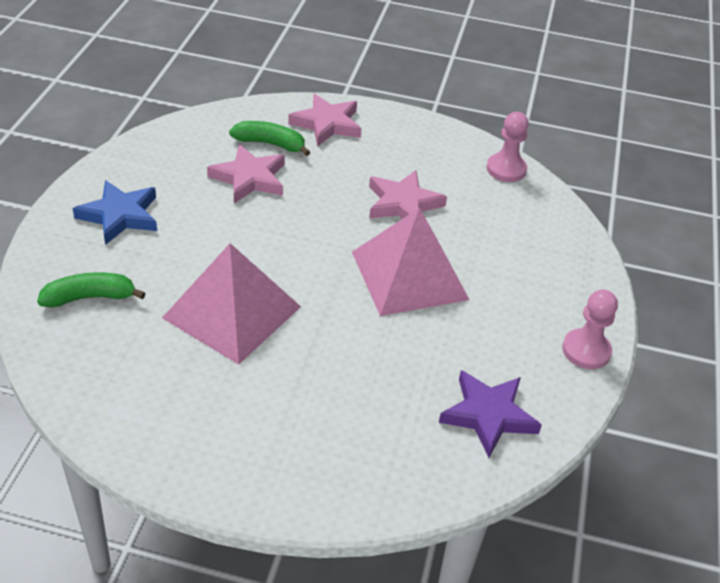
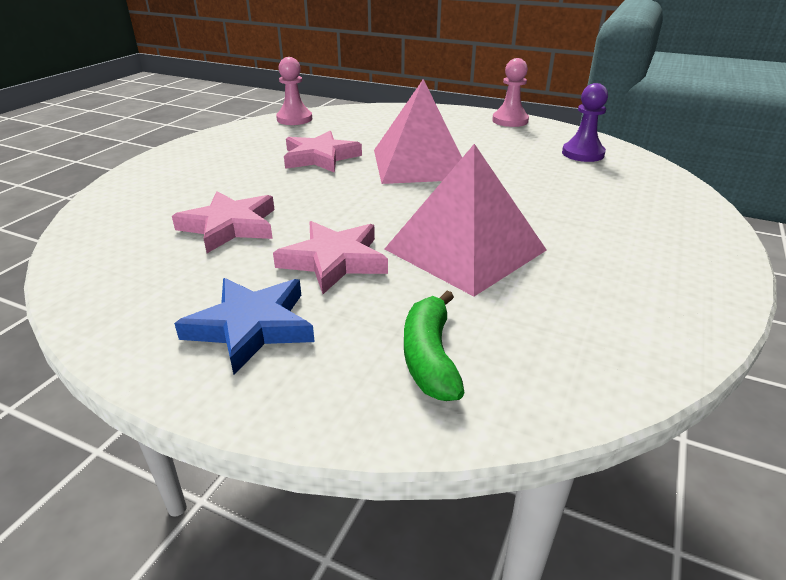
camera: 75 degrees left, 10 degrees down
(270, 144) = (172, 210): green banana -> none
(327, 124) = (162, 178): pink star -> pink star (334, 261)
(488, 415) = (583, 154): purple star -> purple pawn

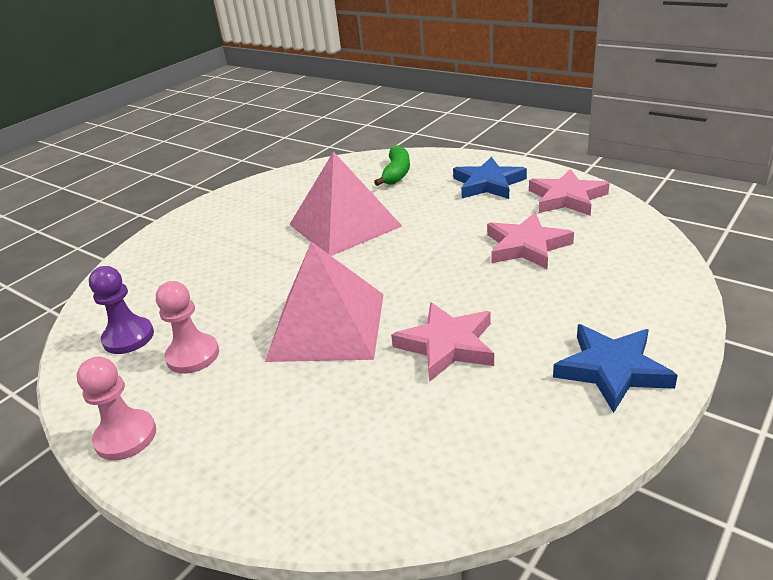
camera: 165 degrees left, 0 degrees up
(207, 150) = (612, 370): none -> blue star
(294, 119) = (494, 476): pink pawn -> pink pawn (193, 355)
(334, 261) = (439, 218): pink star -> pink star (566, 198)

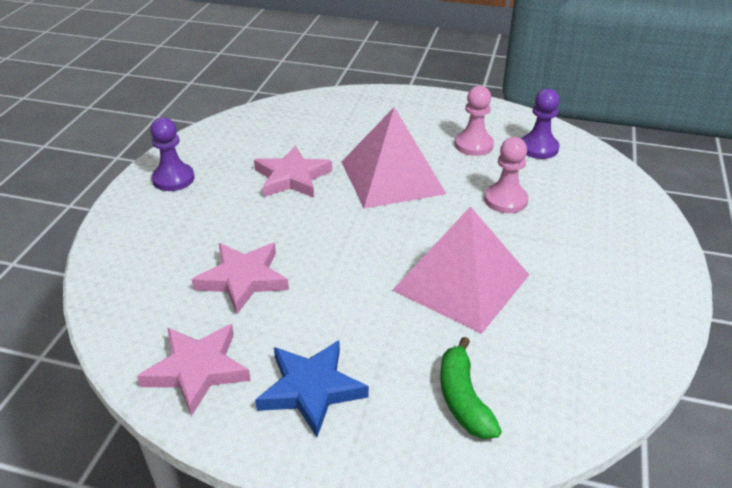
camera: 155 degrees right, 5 degrees up
(126, 437) = (461, 105): pink pawn -> pink pawn (505, 200)
(612, 370) = (173, 179): blue star -> purple pawn

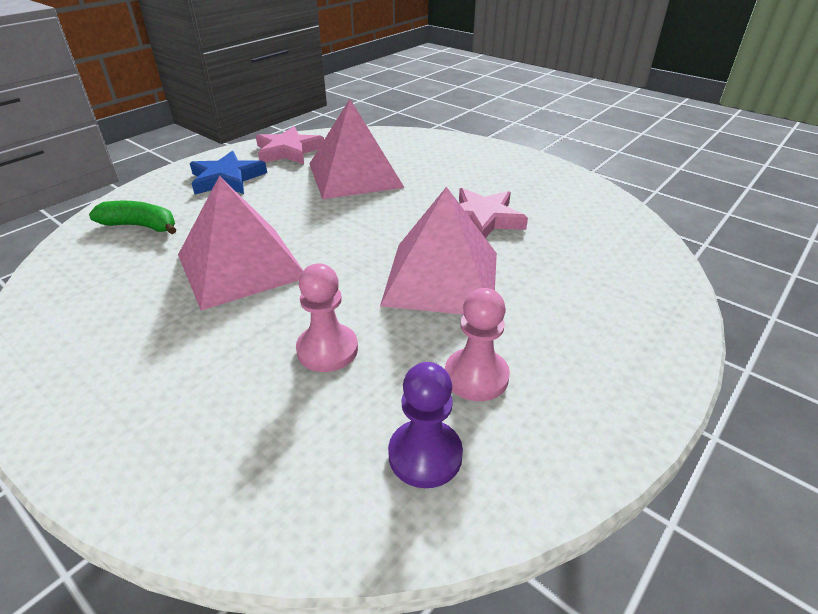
camera: 115 degrees right, 0 degrees up
(173, 179) = (516, 167): purple pawn -> none
(243, 279) = (355, 175): pink star -> pink pyramid

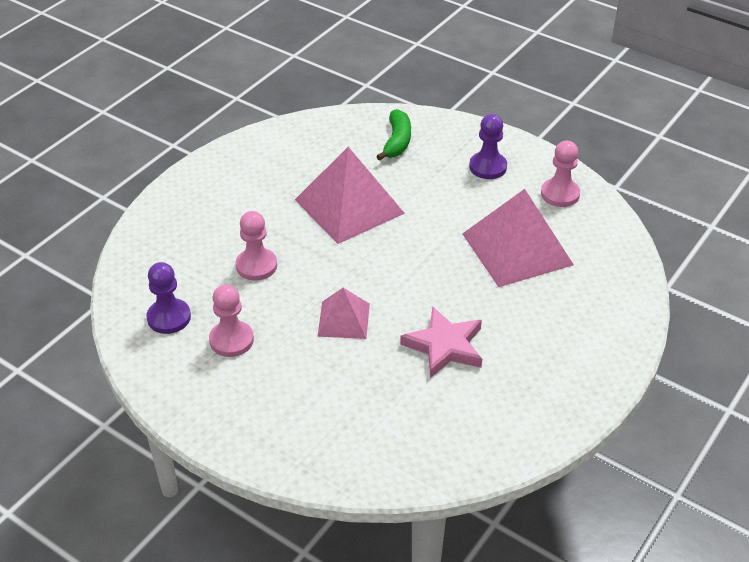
camera: 85 degrees right, 5 degrees up
(227, 179) = (488, 167): blue star -> purple pawn
(288, 151) = (560, 194): pink star -> pink pawn
(441, 278) = (344, 319): pink pyramid -> pink pyramid, size x0.55

